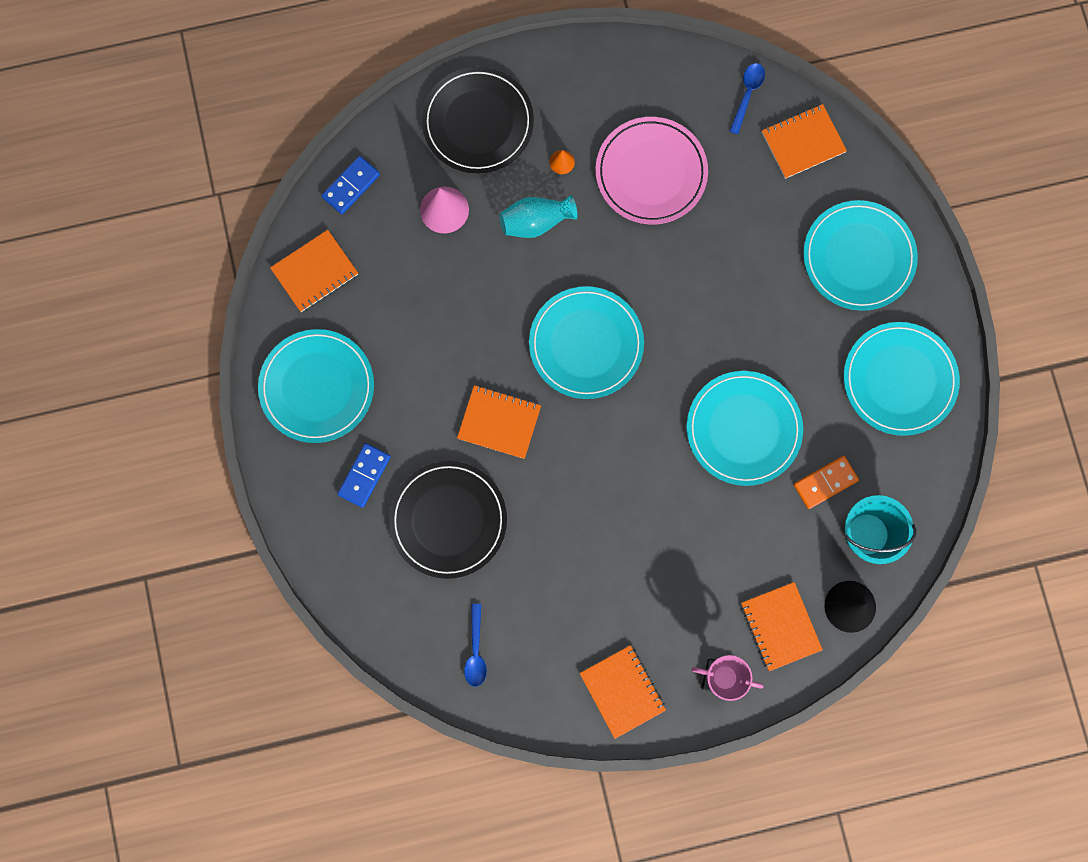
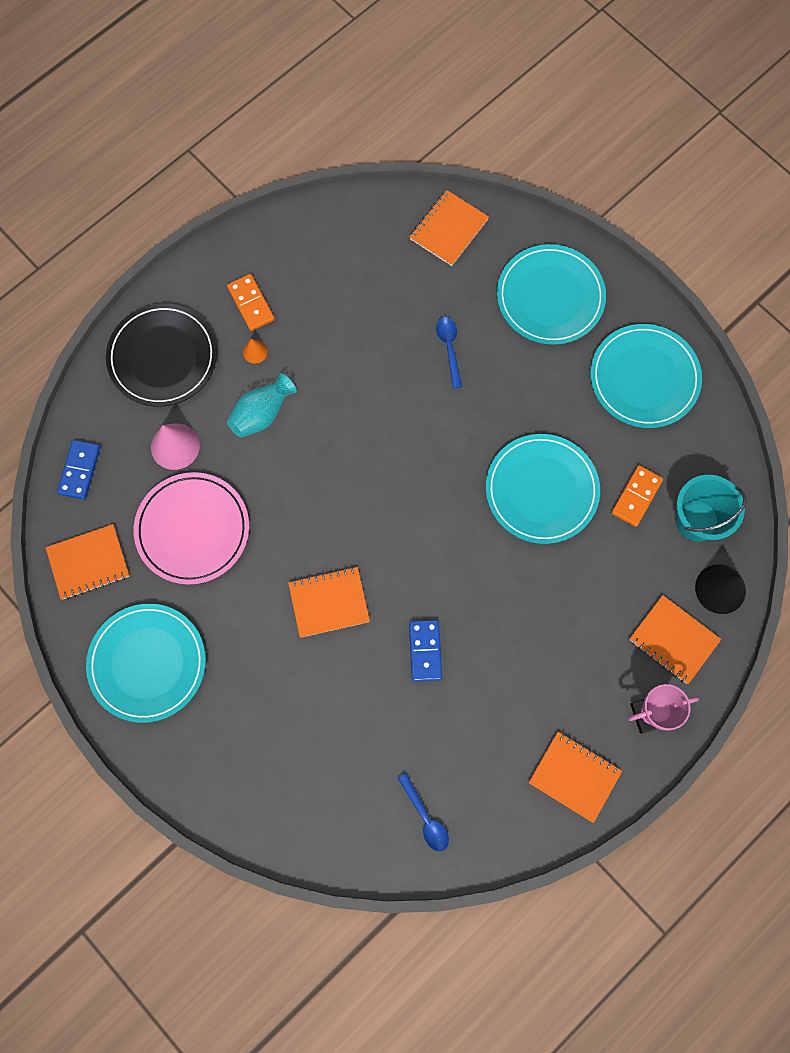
camera: 30 degrees left, 5 degrees down
(315, 272) = (88, 562): orange notebook -> orange notebook turned 45 degrees clockwise
(364, 475) = (235, 718): blue domino -> blue domino (425, 651)
(448, 520) = (333, 714): black plate -> none
(583, 115) = (251, 304): none -> orange domino
(586, 344) = (365, 493): turquoise plate -> none
(651, 173) = (336, 320): pink plate -> pink plate (192, 529)
(747, 94) = (379, 215): blue spoon -> blue spoon (449, 348)

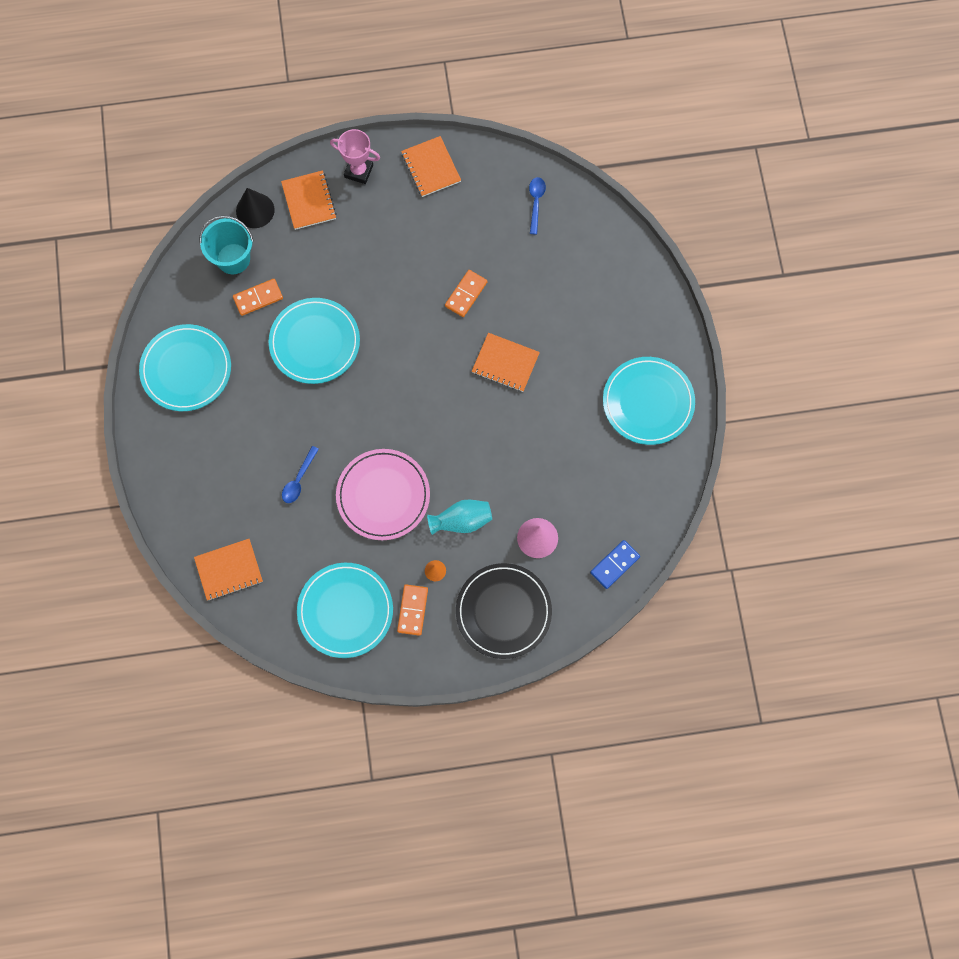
camera: 145 degrees left, 0 degrees up
(88, 562) = (647, 494): orange notebook -> none
(192, 529) = (563, 470): pink plate -> pink plate (383, 495)
(425, 651) = (466, 294): blue domino -> orange domino
(550, 297) = (200, 469): turquoise plate -> turquoise plate (345, 611)

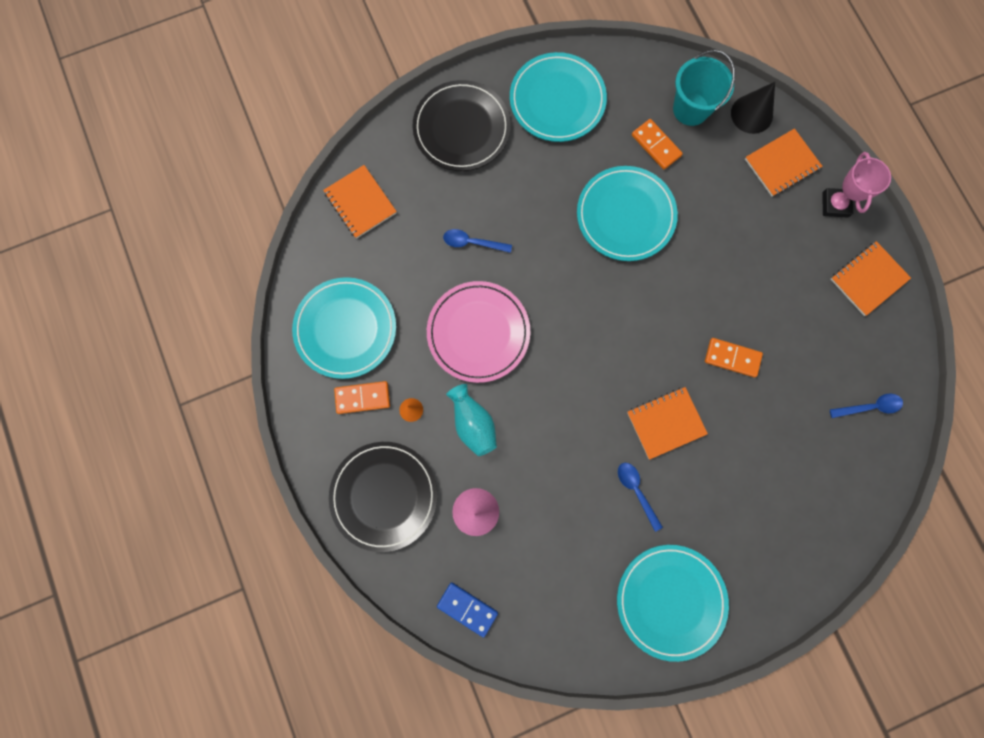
camera: 75 degrees right, 5 degrees up
(185, 461) = (461, 128): none -> black plate
(505, 363) = (666, 423): orange notebook -> orange notebook turned 60 degrees clockwise
(555, 403) = (636, 491): none -> blue spoon

